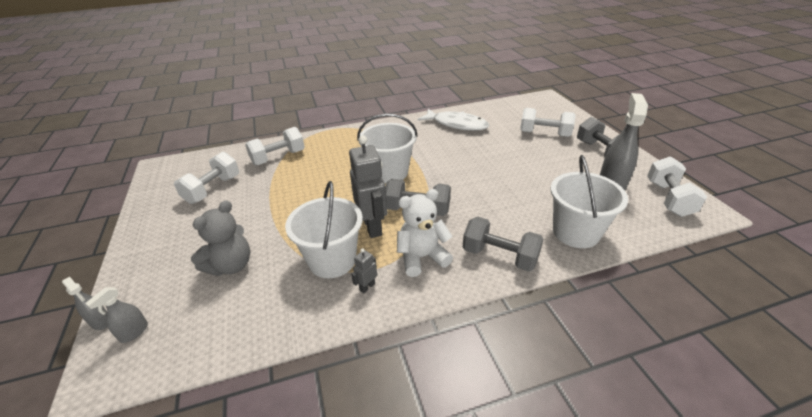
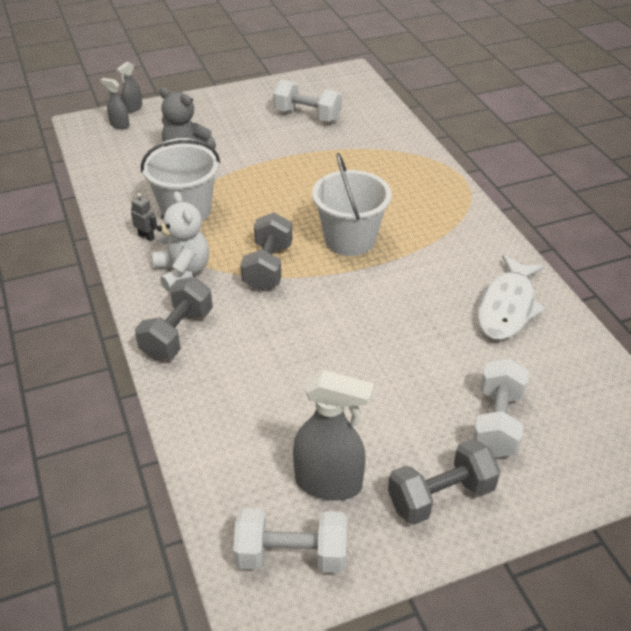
camera: 85 degrees right, 5 degrees up
(278, 158) = (377, 146): white dumbbell -> none
(373, 226) = (237, 233): grey robot -> none
(575, 232) = (214, 413): white bucket -> none

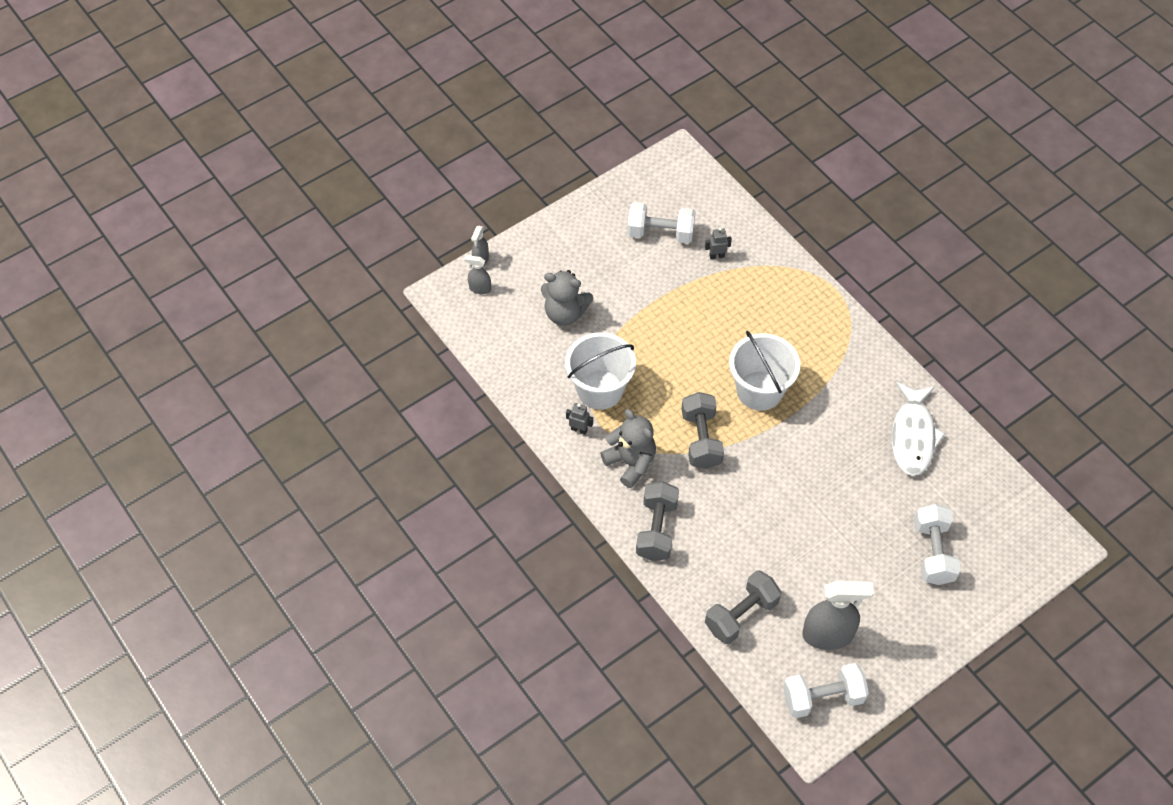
camera: 15 degrees left, 15 degrees up
(183, 272) = (630, 463): white teddy bear -> grey teddy bear
(353, 138) = (716, 256): none -> grey robot
(440, 496) = (910, 625): grey dumbbell -> grey dumbbell (741, 615)

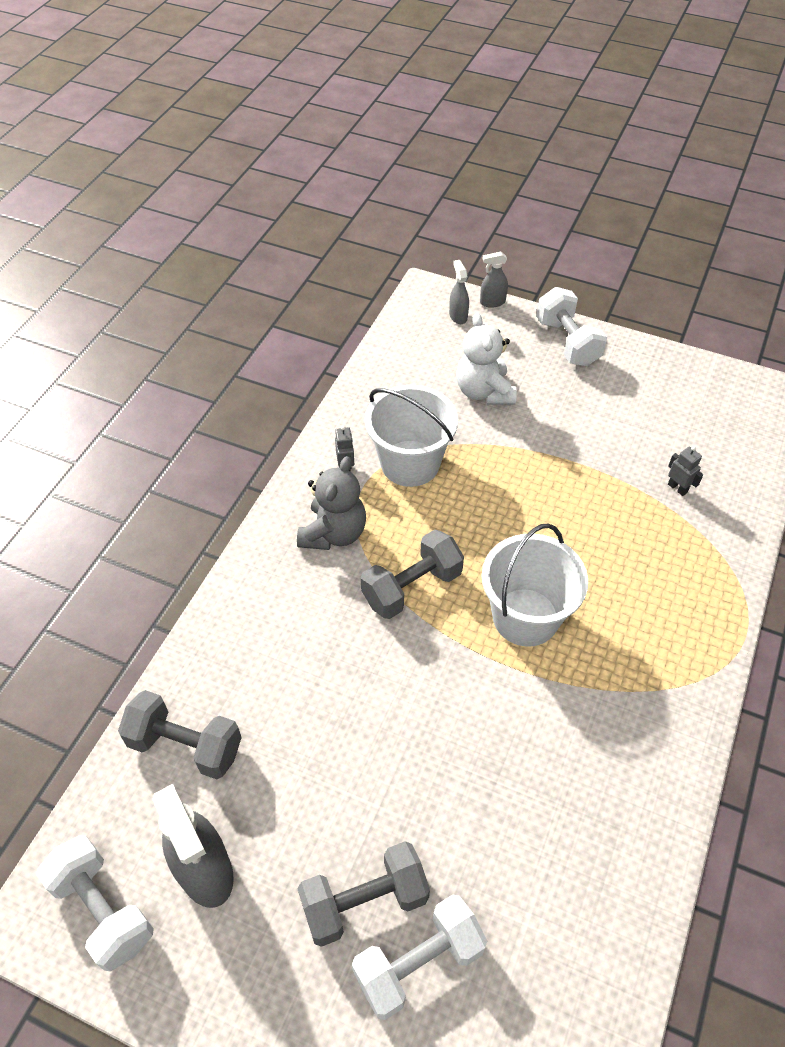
camera: 60 degrees right, 5 degrees down
(565, 313) = (484, 392): grey teddy bear -> white teddy bear
(656, 529) = (259, 599): grey dumbbell -> grey dumbbell (364, 901)
(660, 233) = (659, 424): white dumbbell -> white dumbbell (567, 342)
(913, 436) = (594, 840): white fish -> none

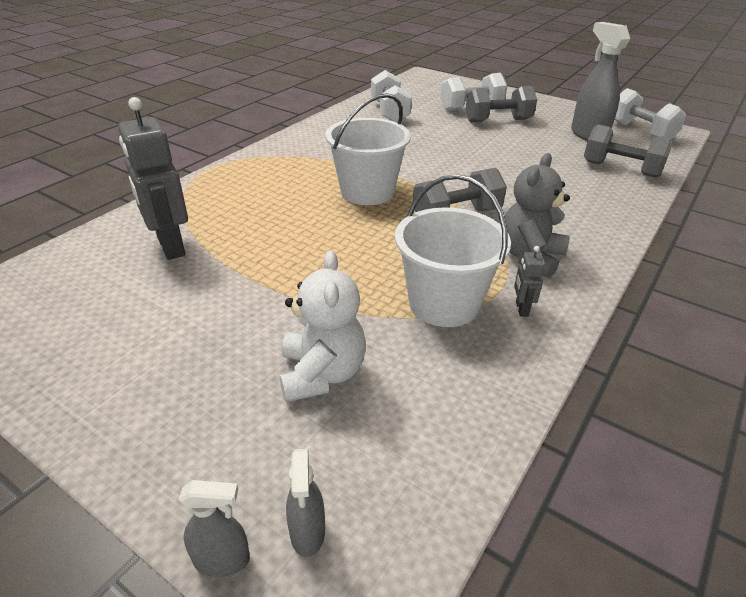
camera: 170 degrees left, 15 degrees down
(567, 342) = (146, 436): white dumbbell -> white dumbbell (389, 112)
(677, 488) = (170, 246): grey robot -> grey robot, size x2.25

